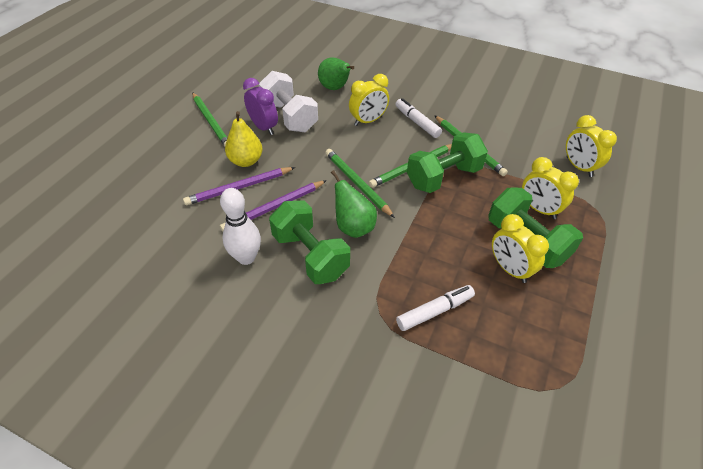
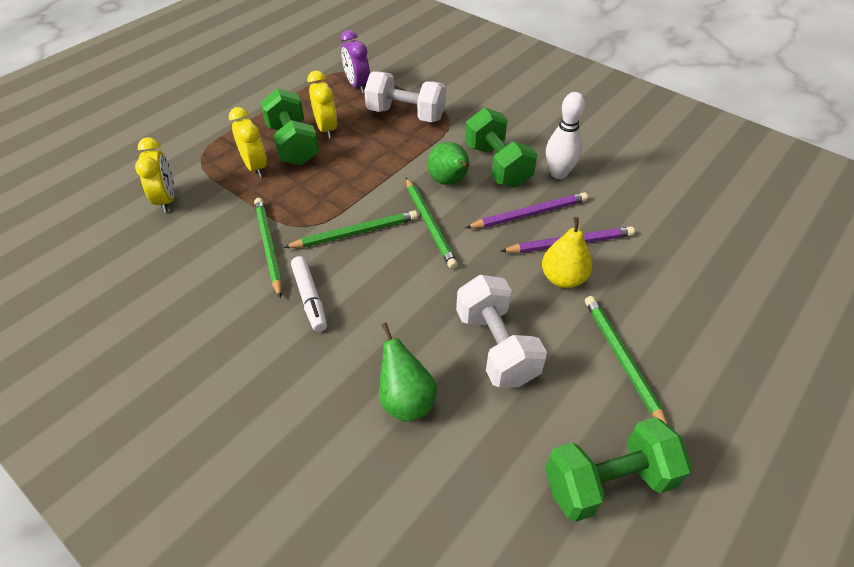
camera: 165 degrees left, 0 degrees up
(263, 127) = (538, 332): purple clock -> purple clock (357, 85)
(368, 121) = (379, 314): yellow clock -> none
(435, 311) = (406, 114): white marker -> white dumbbell
(443, 177) = (327, 215): green dumbbell -> green dumbbell (608, 482)

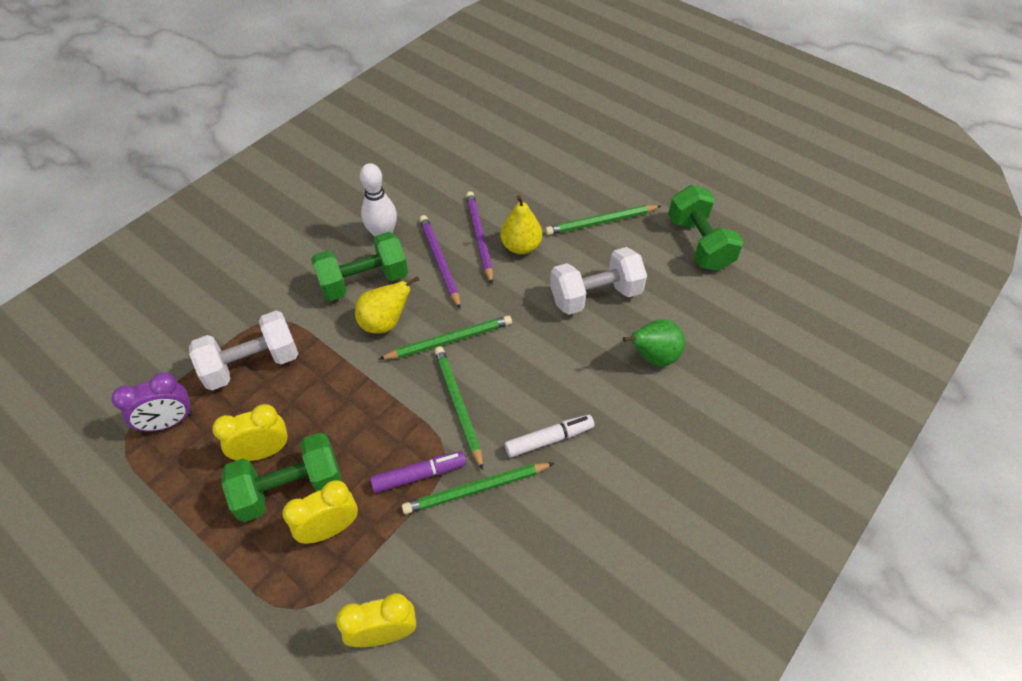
camera: 90 degrees left, 5 degrees up
(290, 211) = (419, 475): none -> purple marker
(406, 114) = (252, 364): white dumbbell -> white dumbbell turned 45 degrees clockwise
(449, 182) = (385, 323): green pear -> yellow pear

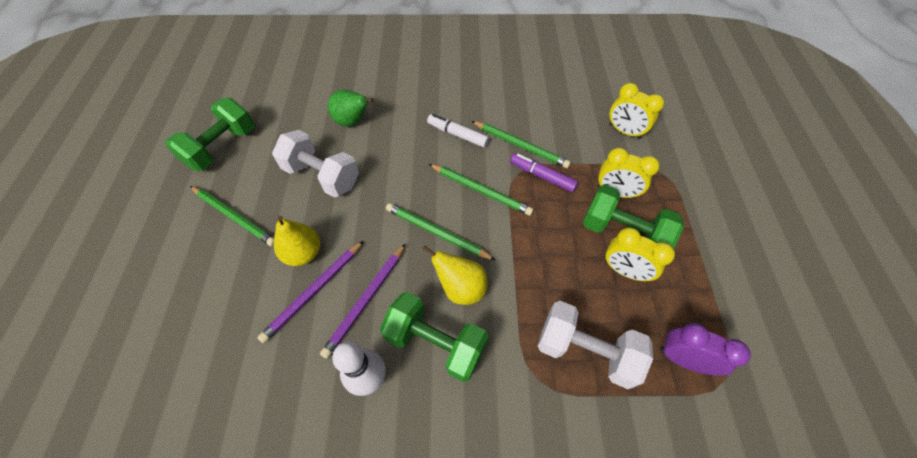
camera: 130 degrees left, 5 degrees up
(458, 406) = (481, 190): green pencil -> green pencil turned 90 degrees counterclockwise

